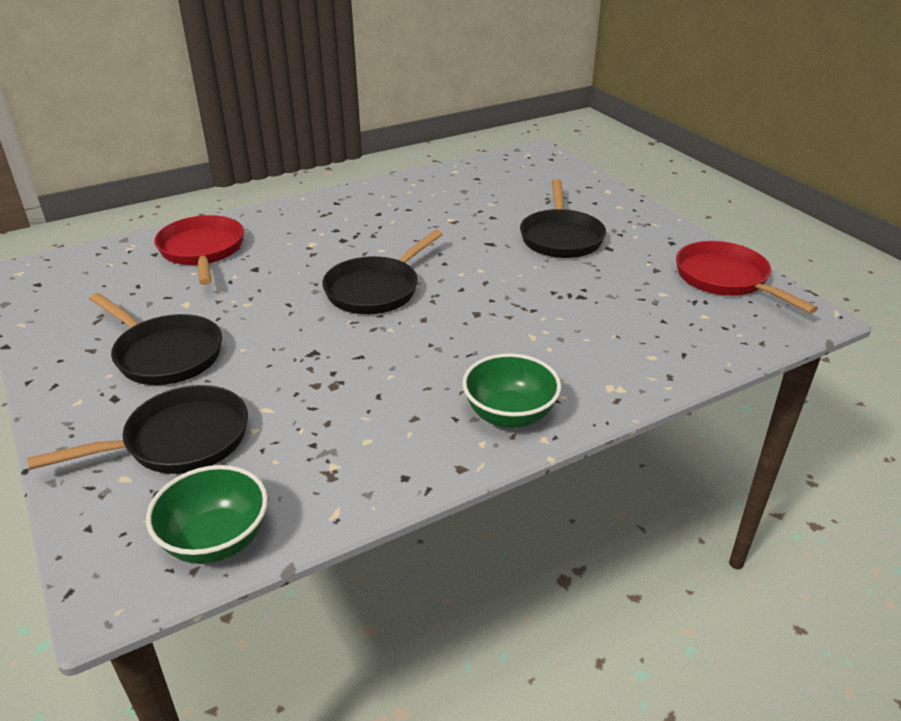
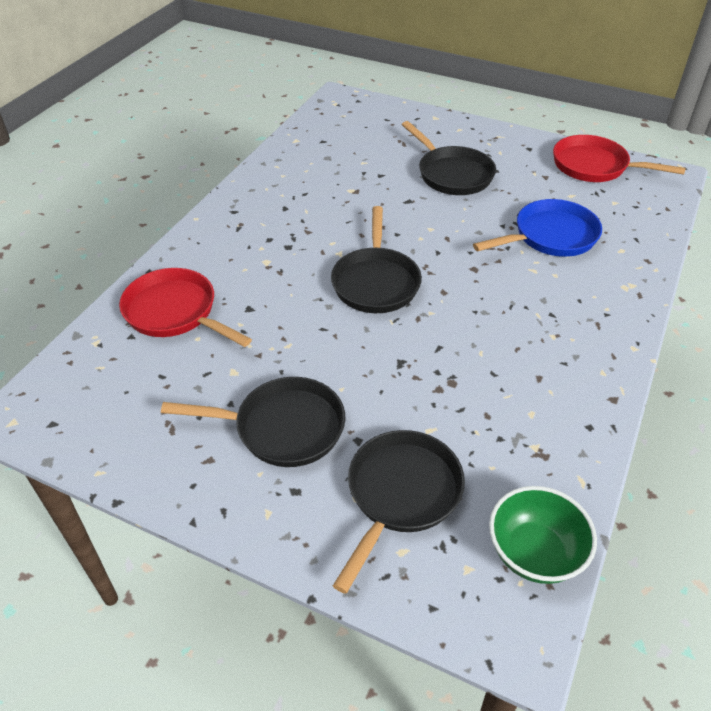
camera: 35 degrees left, 10 degrees up
(509, 415) = (593, 341): green bowl -> none
(590, 317) = (550, 236): none -> blue pan

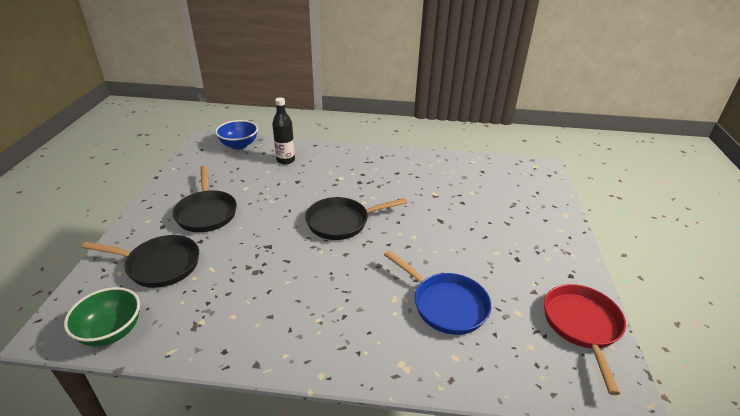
camera: 70 degrees right, 10 degrees down
(78, 366) = (239, 145): none -> blue bowl
(175, 312) = (285, 160): red pan -> black bottle
(452, 174) = (491, 236): black pan -> none

